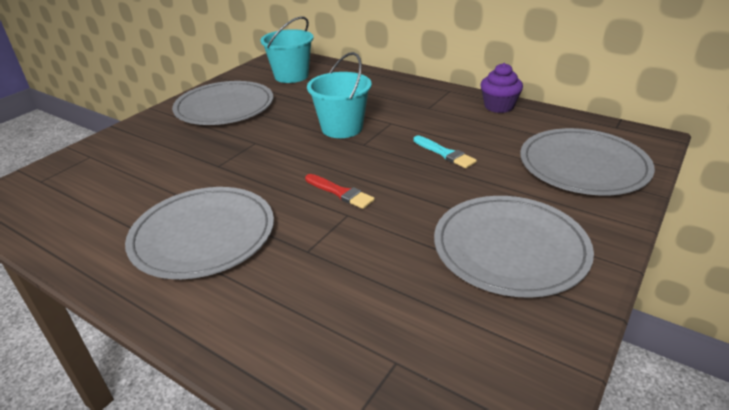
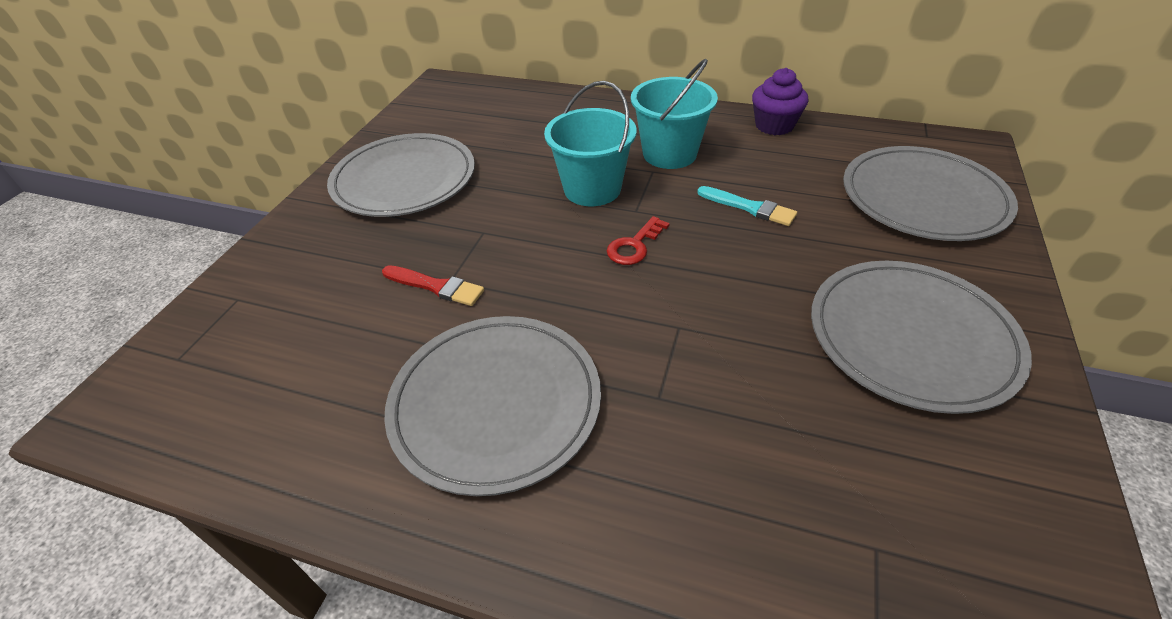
camera: 15 degrees left, 10 degrees up
(291, 76) = (473, 115): turquoise bucket -> turquoise bucket (669, 154)
(340, 192) = (649, 293): red brush -> red brush (436, 286)
(348, 164) = (634, 246): none -> red key

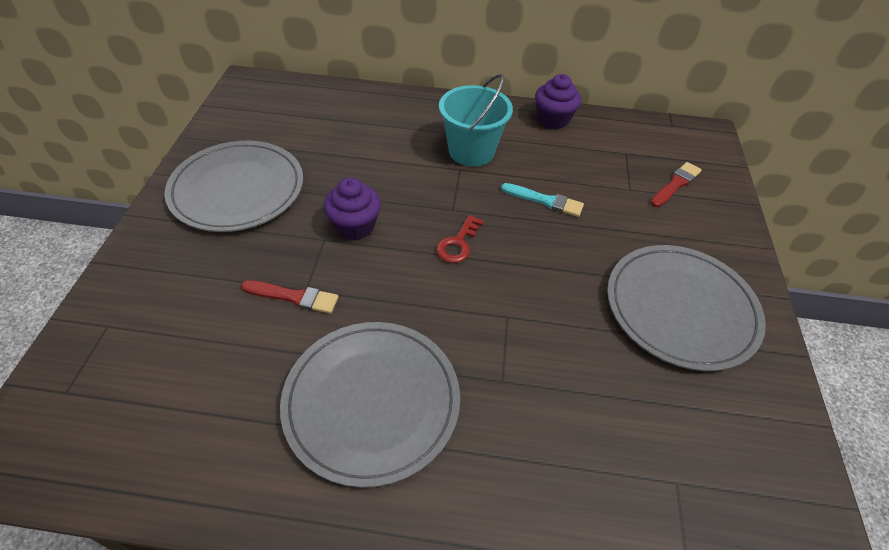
camera: 15 degrees left, 5 degrees up
(520, 221) = (355, 226): none -> purple cupcake
(592, 189) = (412, 190): turquoise bucket -> none
(923, 198) = (676, 184): grey plate -> red brush

